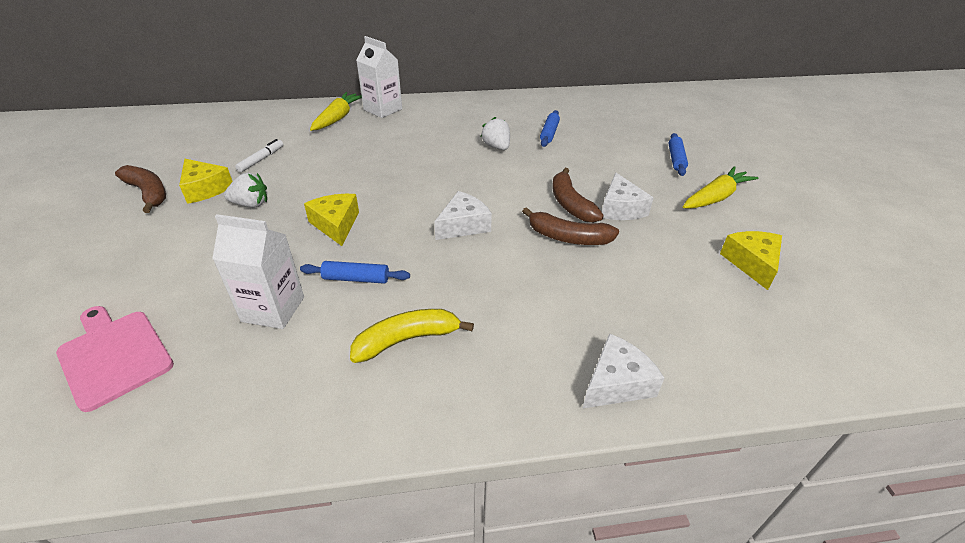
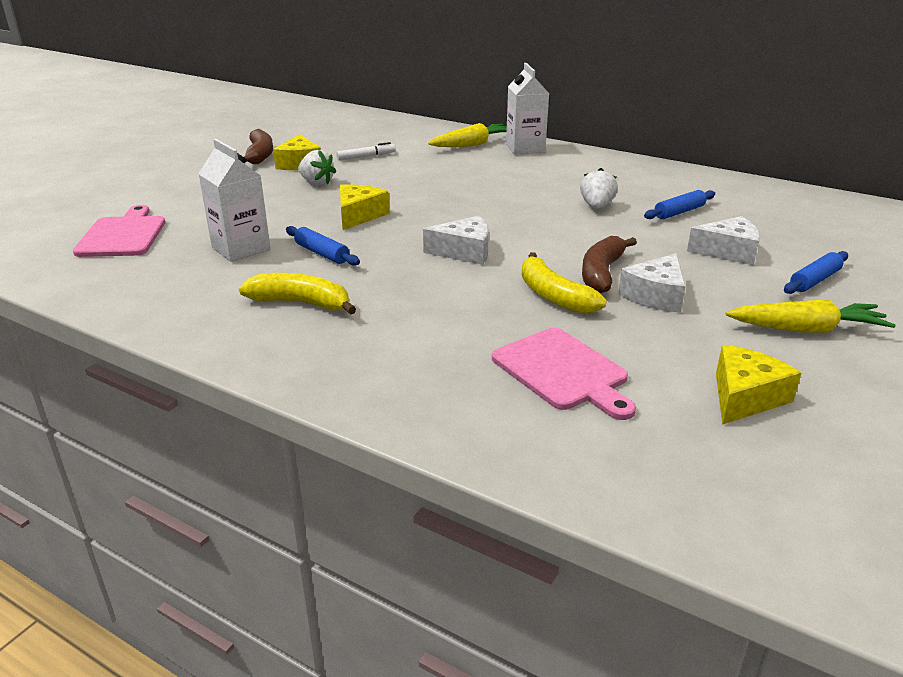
camera: 40 degrees right, 10 degrees down
(568, 237) = (554, 296): brown banana -> yellow banana
(616, 383) = (422, 405): white cheese -> white cheese (728, 252)
(652, 299) = (563, 371): none -> pink cutting board

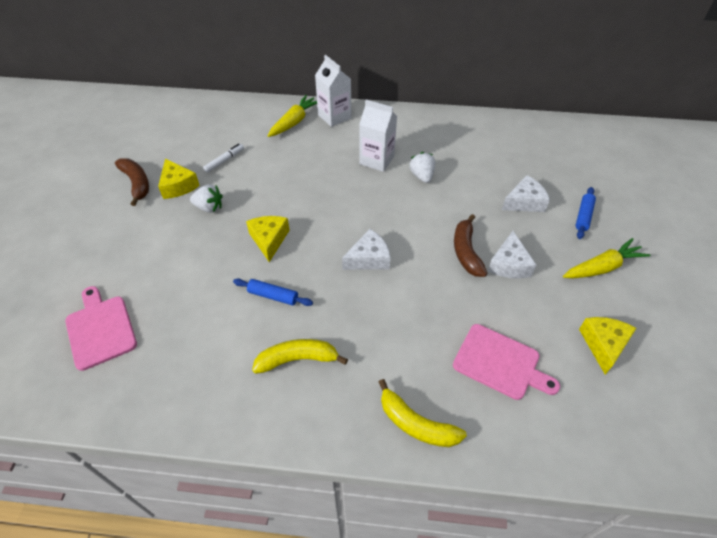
camera: 25 degrees left, 20 degrees up
(241, 248) = (209, 312): white carton -> white carton (377, 160)
(554, 296) = (452, 287): yellow banana -> yellow banana (416, 424)
(679, 212) = (474, 167): blue rolling pin -> none

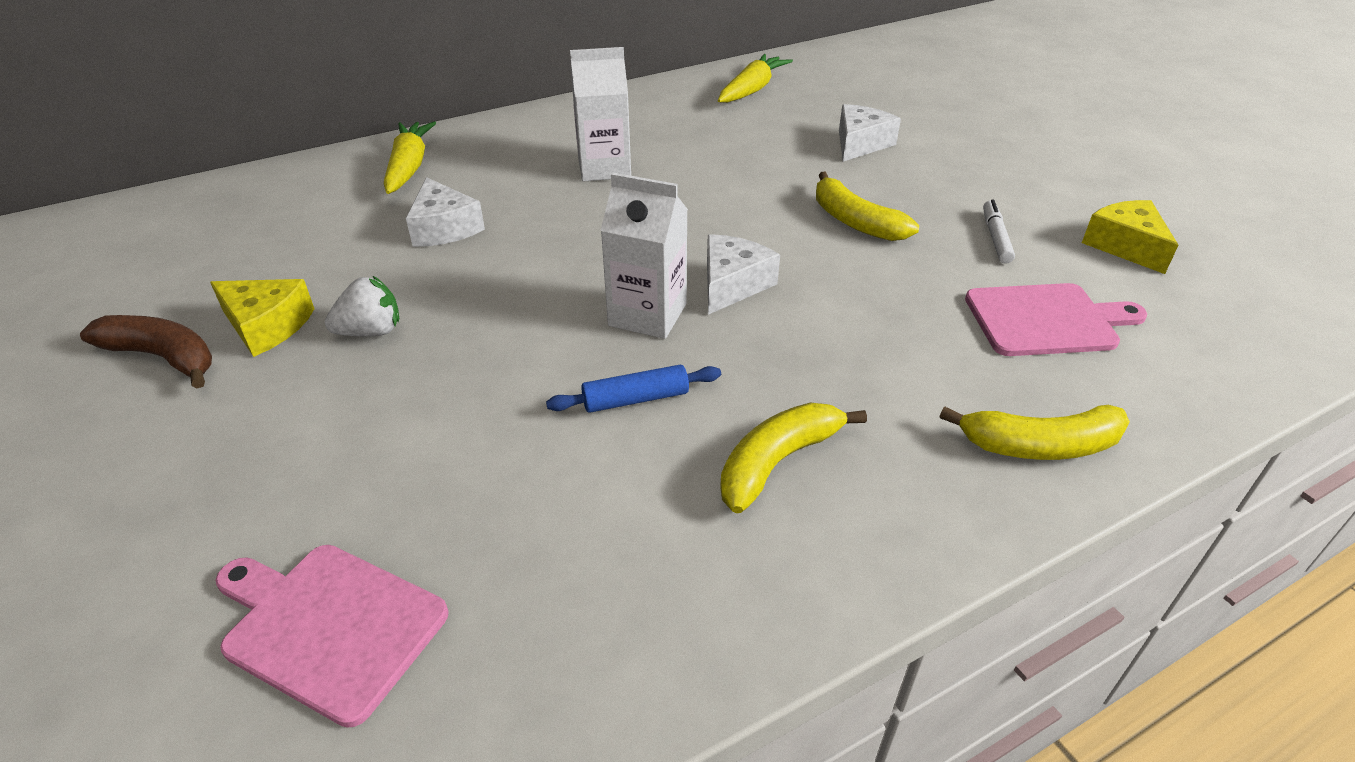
camera: 35 degrees left, 10 degrees down
(224, 161) = (329, 258): white marker -> white marker (995, 237)
(269, 240) = (540, 329): yellow cheese -> none
(334, 116) = (473, 140): white carton -> white carton (647, 315)
(422, 176) = (693, 163): white strawberry -> none
(466, 252) = (855, 221): brown banana -> yellow banana
(509, 264) = (923, 213): white cheese -> white cheese (444, 228)
(583, 216) = (943, 133): blue rolling pin -> none
(602, 267) = (1026, 173): yellow carrot -> yellow carrot (752, 90)

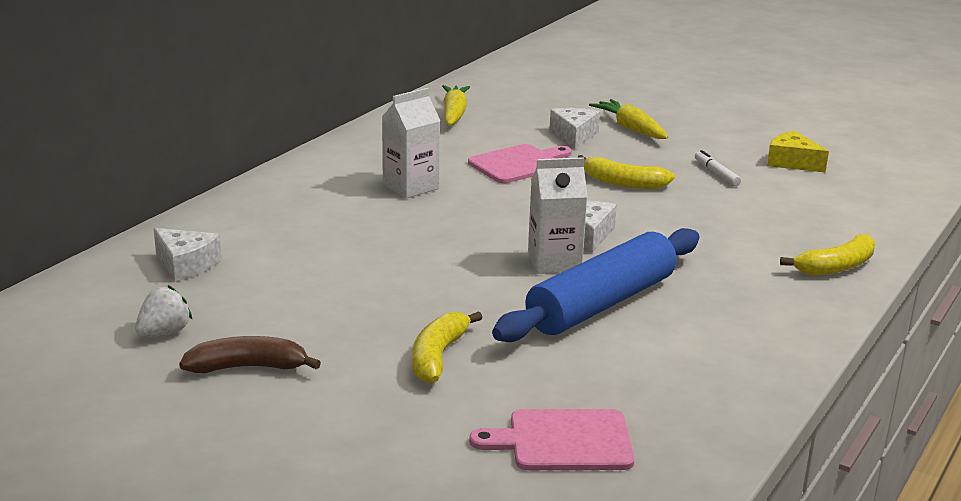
camera: 30 degrees left, 15 degrees down
(267, 326) = (298, 332): yellow cheese -> none
(371, 331) = (380, 316): white strawberry -> white strawberry (164, 332)
(409, 167) = (253, 217): yellow carrot -> yellow carrot (630, 128)
(444, 228) = (342, 248): white cheese -> white cheese (186, 265)
(635, 399) = (601, 304): blue rolling pin -> blue rolling pin, size x2.44
(777, 462) = (714, 309): yellow banana -> yellow banana (438, 356)
(1046, 320) = (785, 209): pink cutting board -> pink cutting board (519, 164)

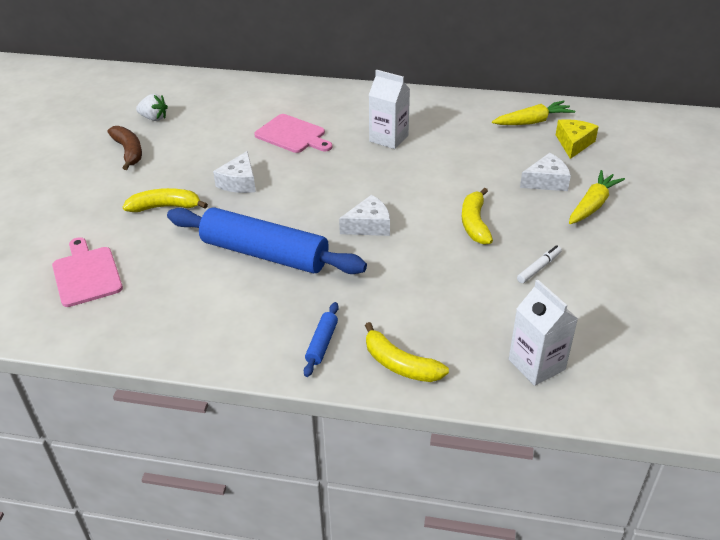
camera: 70 degrees right, 15 degrees up
(186, 265) = (230, 100): white cheese -> white cheese (239, 182)
(519, 164) = (466, 170): pink cutting board -> pink cutting board (292, 135)
(554, 262) = (314, 221): white carton -> white carton (536, 364)
(788, 300) = (322, 343): none -> blue rolling pin
(792, 162) = (609, 309): yellow cheese -> yellow cheese (573, 143)

